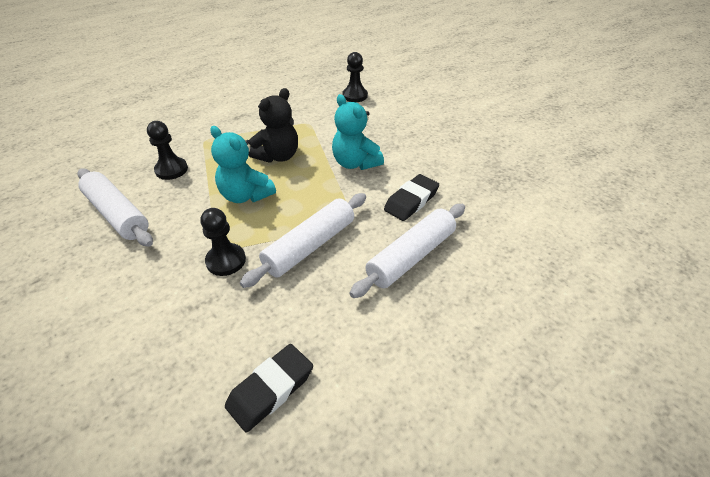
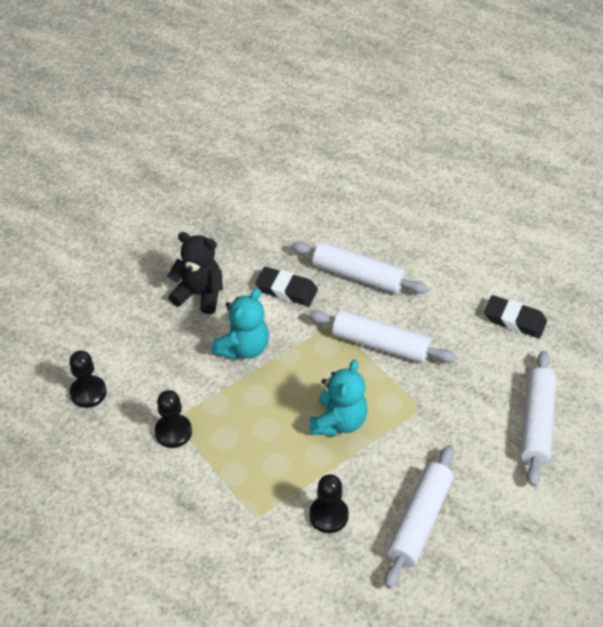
camera: 110 degrees left, 5 degrees up
(120, 342) = (536, 423): none -> white rolling pin
(226, 261) = (427, 396): black pawn -> black pawn (173, 432)
(278, 156) = (259, 422): black teddy bear -> black teddy bear (199, 294)

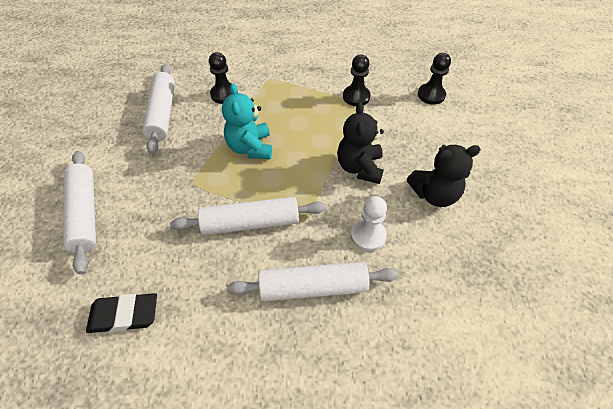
camera: 150 degrees right, 5 degrees up
(243, 348) = (359, 167): turquoise teddy bear -> black teddy bear
(286, 290) = (368, 235): black eraser -> white pawn

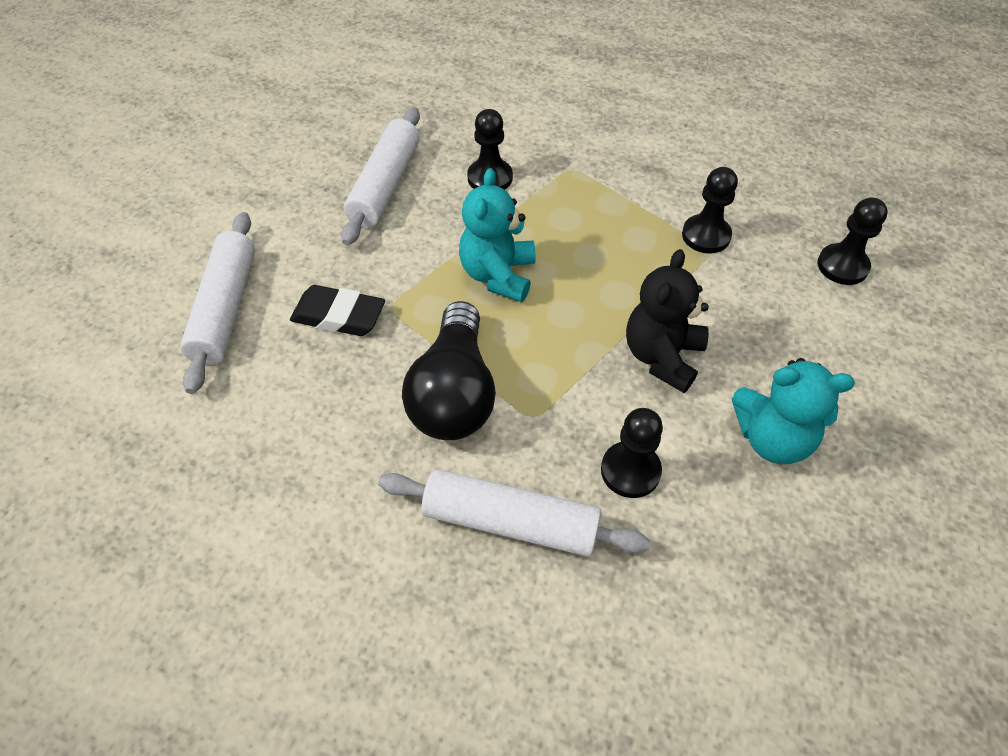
camera: 20 degrees right, 0 degrees up
(124, 315) = (228, 471): black eraser -> black eraser (339, 316)
(250, 222) = (454, 393): white rolling pin -> black light bulb
(368, 235) = (630, 471): white pawn -> black pawn
(434, 194) = (772, 438): black teddy bear -> turquoise teddy bear

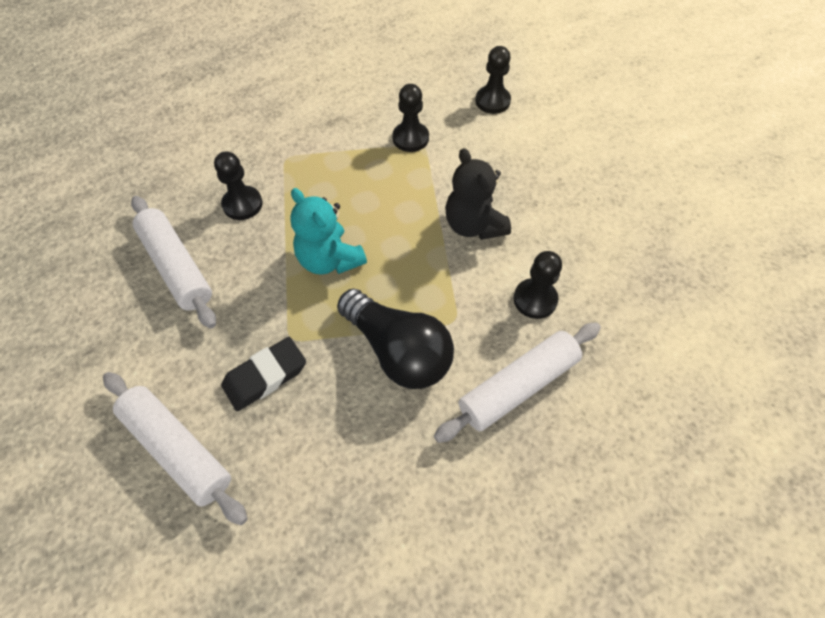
camera: 50 degrees left, 5 degrees up
(772, 438) = (570, 219): turquoise teddy bear -> none

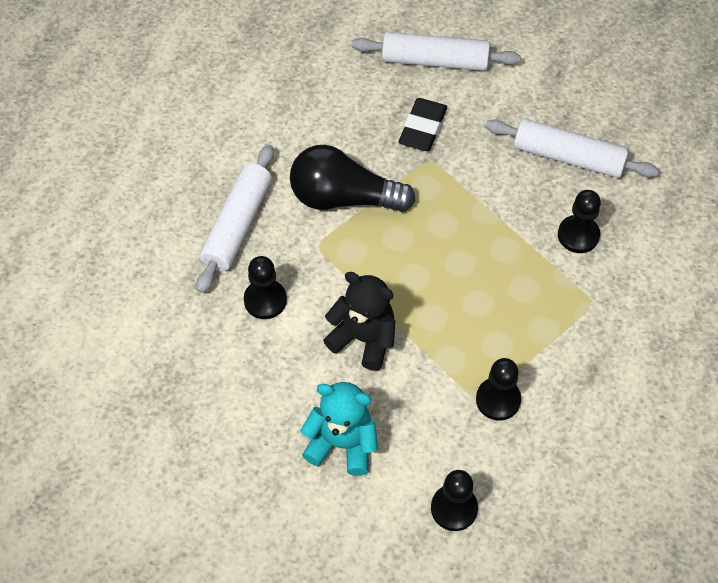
camera: 145 degrees right, 0 degrees up
(329, 259) = (458, 233): turquoise teddy bear -> turquoise teddy bear (342, 444)

